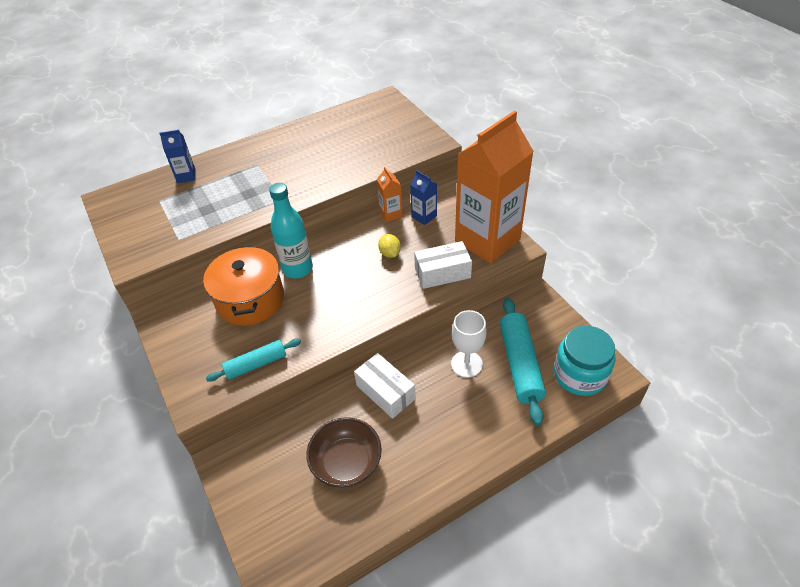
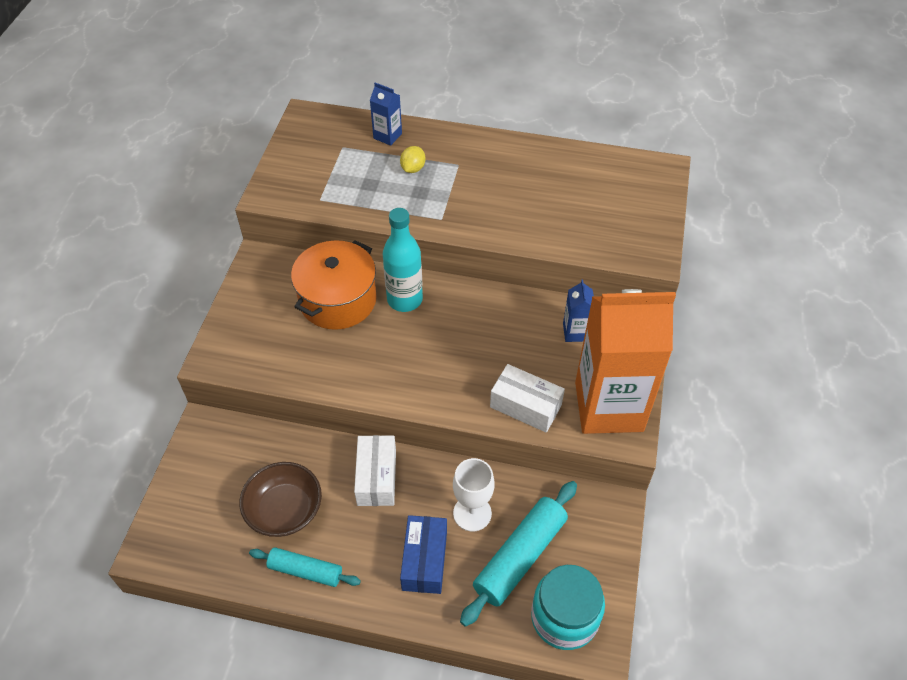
camera: 40 degrees right, 5 degrees up
(256, 364) = (284, 364): turquoise rolling pin -> turquoise rolling pin (305, 570)
(390, 253) = (500, 347): yellow lemon -> yellow lemon (413, 168)
(391, 214) = (546, 305): orange carton -> none
(470, 413) = (424, 560): none -> blue box

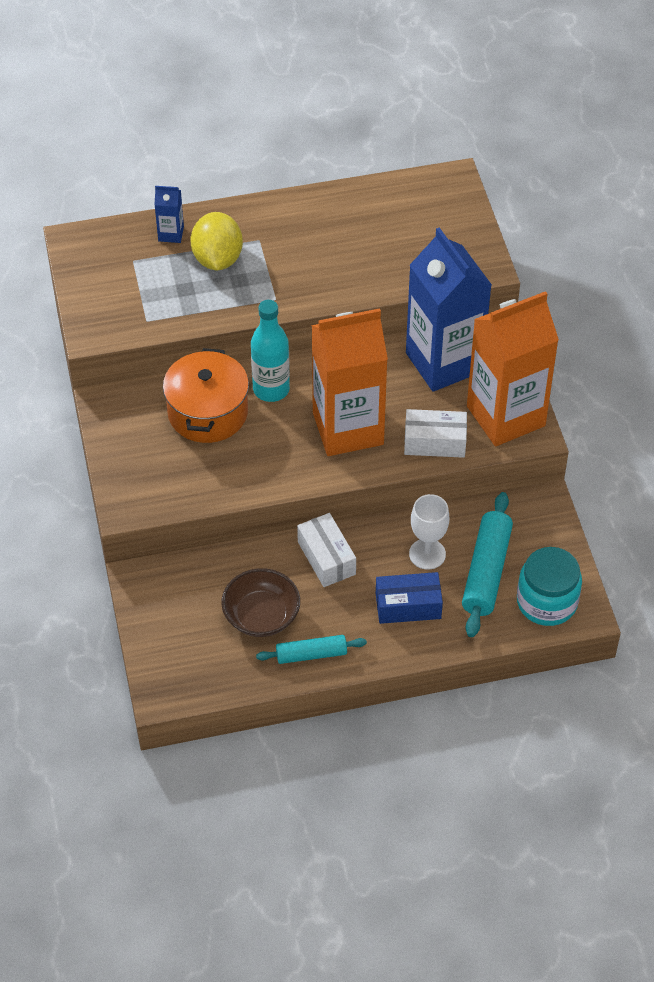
camera: 25 degrees left, 0 degrees up
(413, 168) = (217, 259): yellow lemon -> yellow lemon, size x1.98
(424, 560) = (408, 606): blue box -> blue box turned 75 degrees counterclockwise
(452, 361) = (348, 428): none -> orange carton
(575, 332) = (443, 362): blue carton -> blue carton, size x2.46

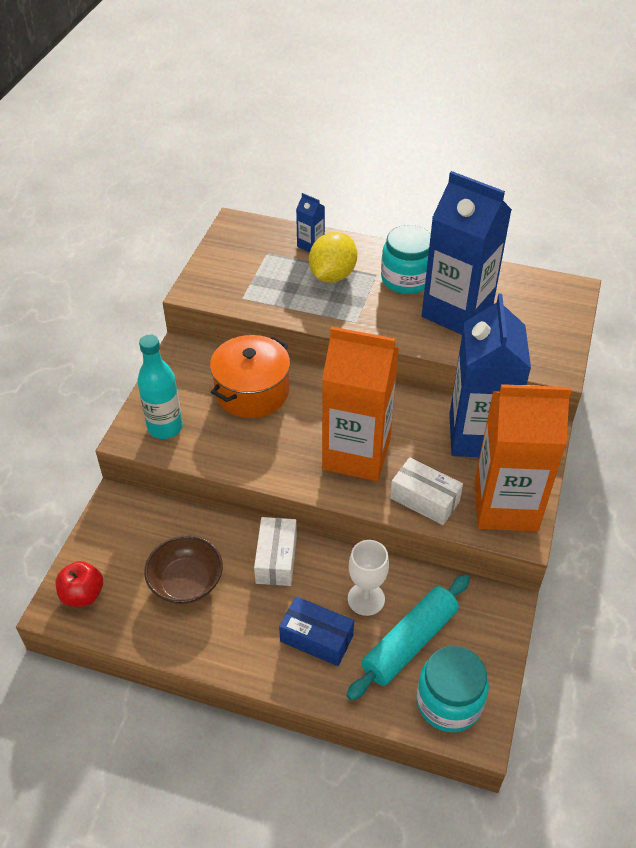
camera: 30 degrees right, 5 degrees down
(176, 671) = (83, 595): none -> red apple
(271, 389) = (315, 396): turquoise bottle -> turquoise bottle (165, 427)
(292, 233) = (406, 279): none -> turquoise jar
(311, 654) = (202, 639): turquoise rolling pin -> none
(363, 249) = (457, 312): none -> blue carton

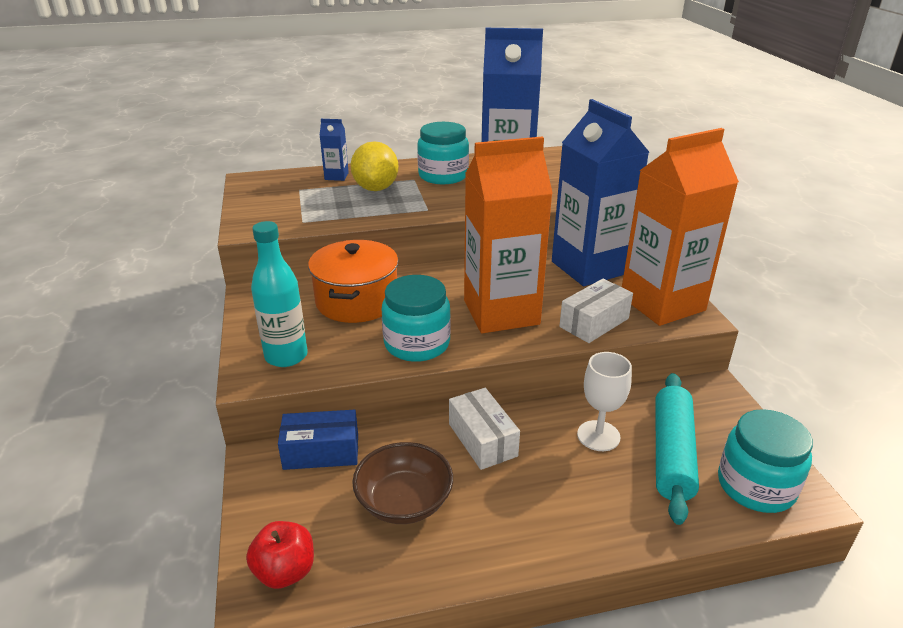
camera: 30 degrees left, 15 degrees down
(265, 458) = (417, 344): none -> turquoise jar
(316, 638) = (586, 490): blue box -> blue box (321, 452)
(424, 499) = (594, 322): white box -> white box turned 45 degrees counterclockwise

